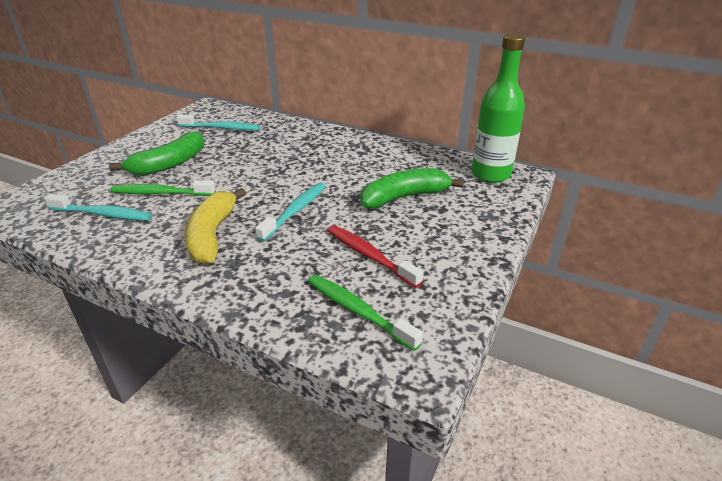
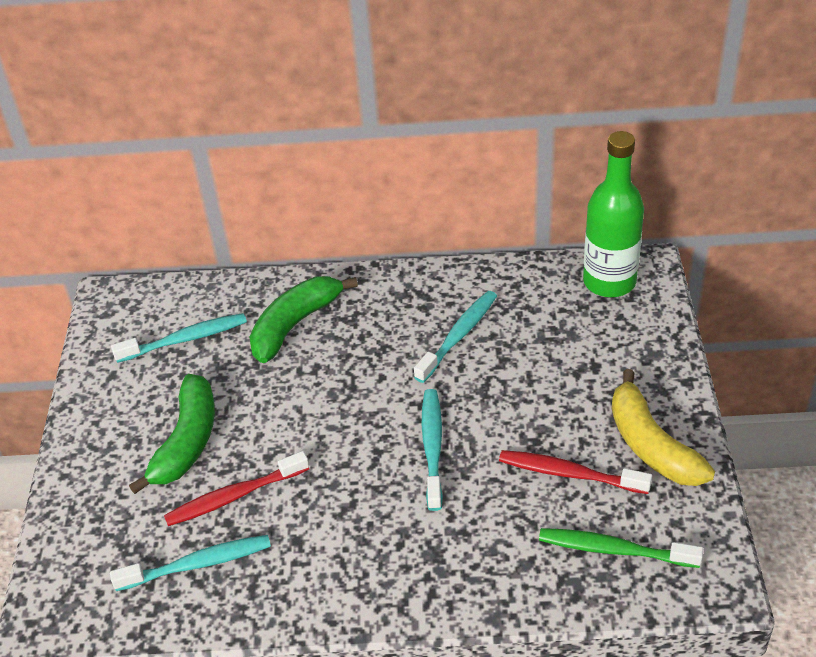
camera: 25 degrees left, 10 degrees up
(161, 193) = (234, 496): green toothbrush -> red toothbrush
(212, 235) = (370, 529): yellow banana -> yellow banana (651, 445)
(368, 169) = (459, 336): none -> turquoise toothbrush
(404, 197) = (539, 366): green banana -> green banana (295, 324)

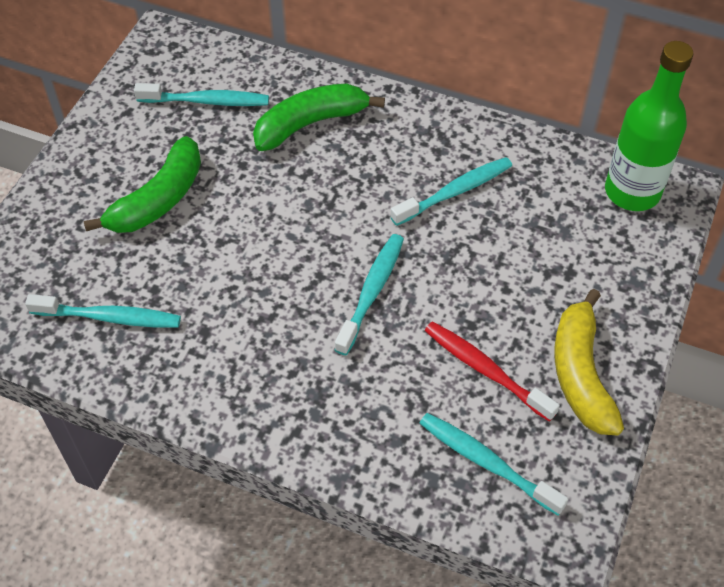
camera: 20 degrees right, 10 degrees up
(234, 496) = (172, 267): red toothbrush -> none
(614, 549) = (486, 462): green toothbrush -> turquoise toothbrush

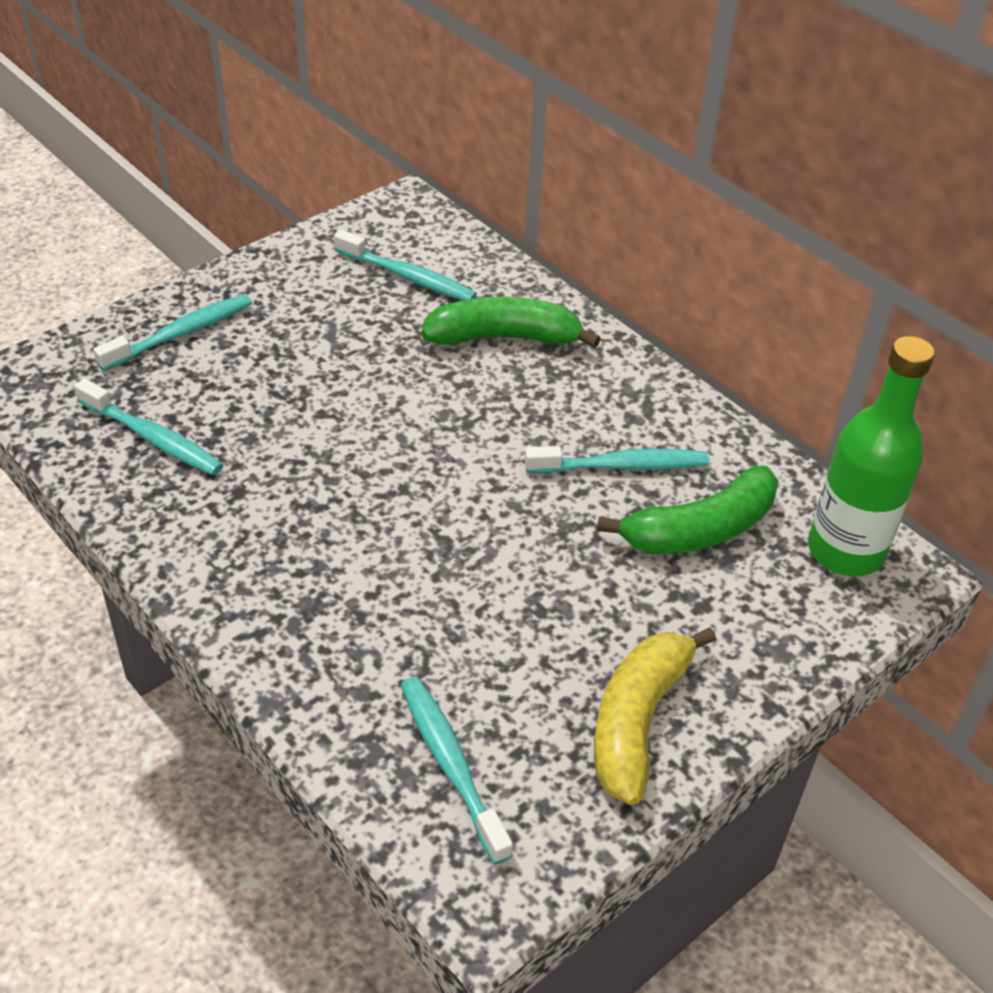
camera: 25 degrees right, 10 degrees down
(158, 199) = (287, 349): green banana -> green banana (700, 530)
(372, 292) = (449, 528): turquoise toothbrush -> turquoise toothbrush (181, 334)
(485, 370) = (522, 665): red toothbrush -> none

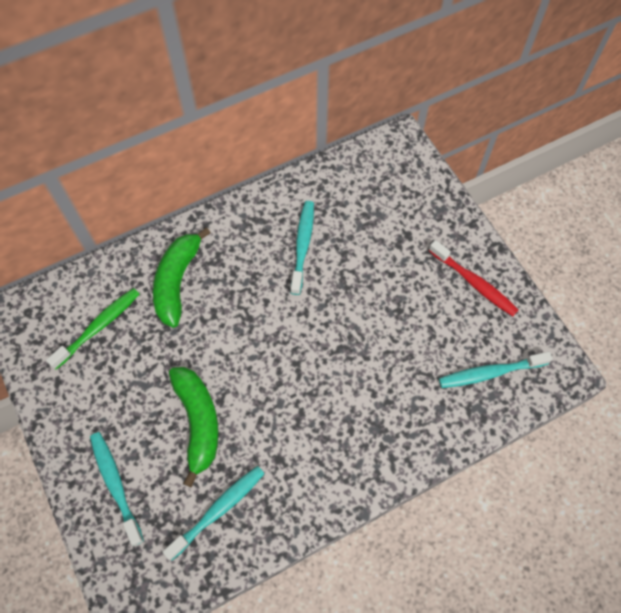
camera: 75 degrees left, 20 degrees up
(408, 277) = (98, 327): turquoise toothbrush -> green toothbrush
(637, 721) = (474, 283): yellow banana -> red toothbrush
(700, 530) = (357, 221): green banana -> green banana (198, 422)
(845, 551) = (383, 161): green bottle -> none

